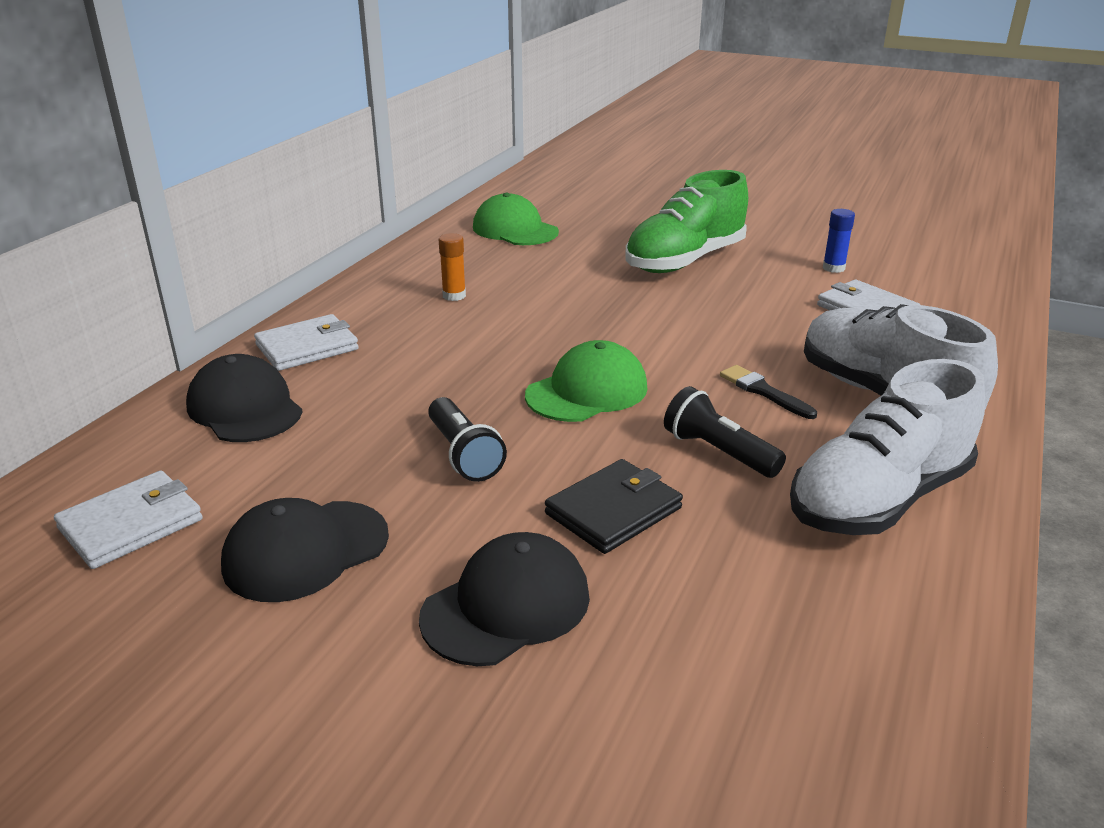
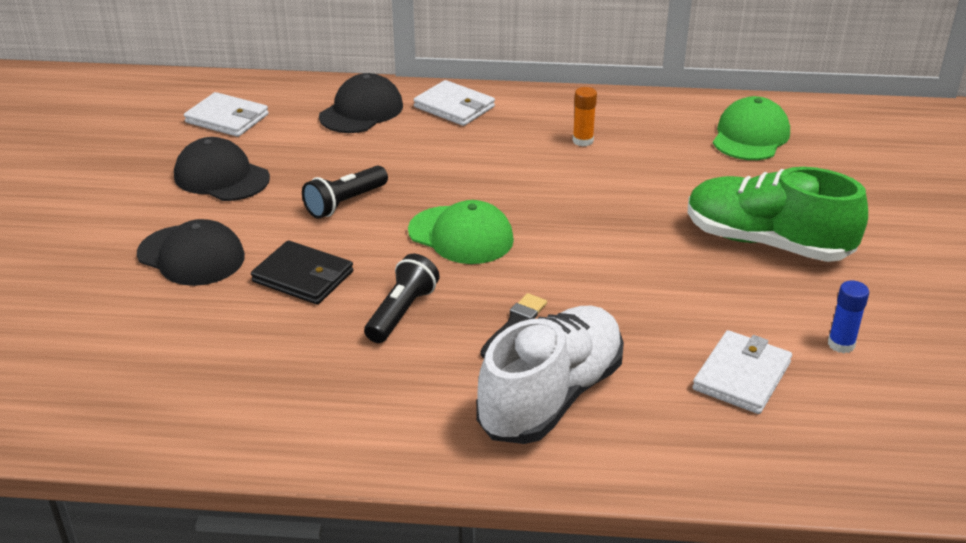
camera: 70 degrees right, 5 degrees up
(879, 499) = (370, 402): white shoe -> none

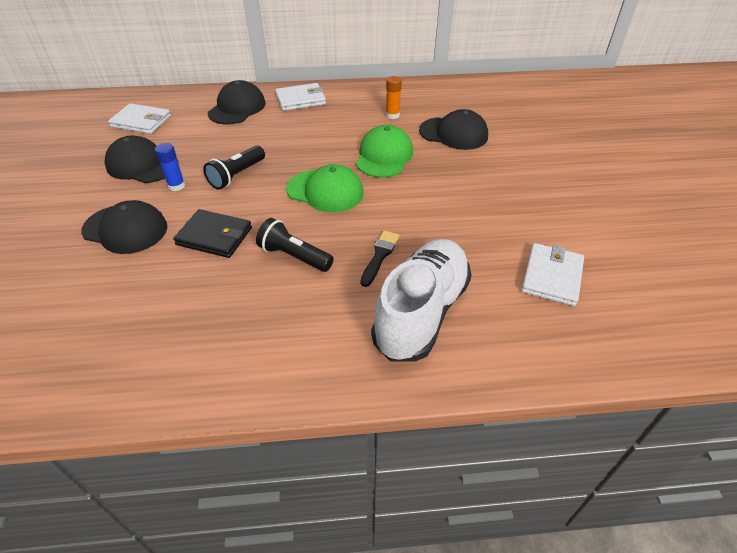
camera: 10 degrees left, 10 degrees up
(401, 312) = (294, 256): black flashlight -> black flashlight turned 75 degrees counterclockwise
(454, 107) = (301, 100): white wallet -> white wallet turned 45 degrees counterclockwise
(665, 175) = (453, 133): none -> black cap
(750, 136) = (499, 102): green cap -> green cap (384, 156)
(766, 243) = (534, 174): green shoe -> none
(841, 344) = (609, 243): blue glue stick -> blue glue stick (176, 186)

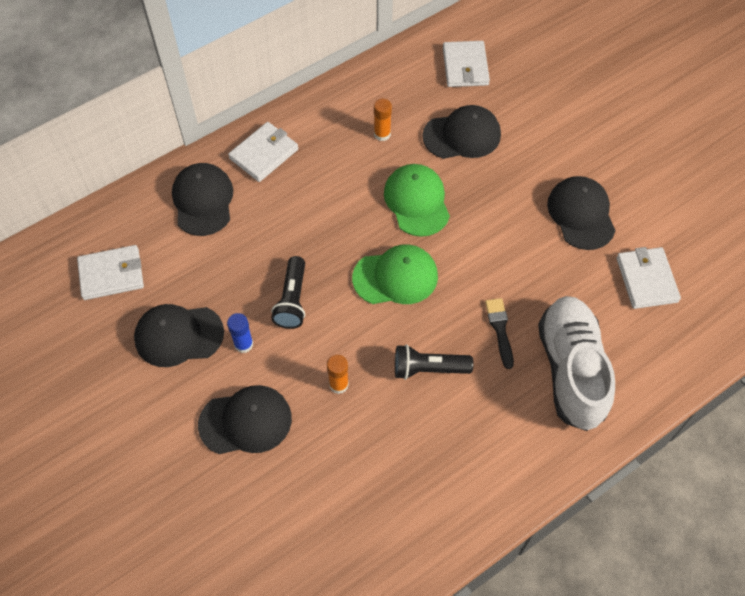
camera: 30 degrees left, 15 degrees up
(214, 236) = (338, 384): black wallet -> orange glue stick
(488, 101) = (465, 66): none -> white wallet
(519, 210) = (581, 214): none -> black cap

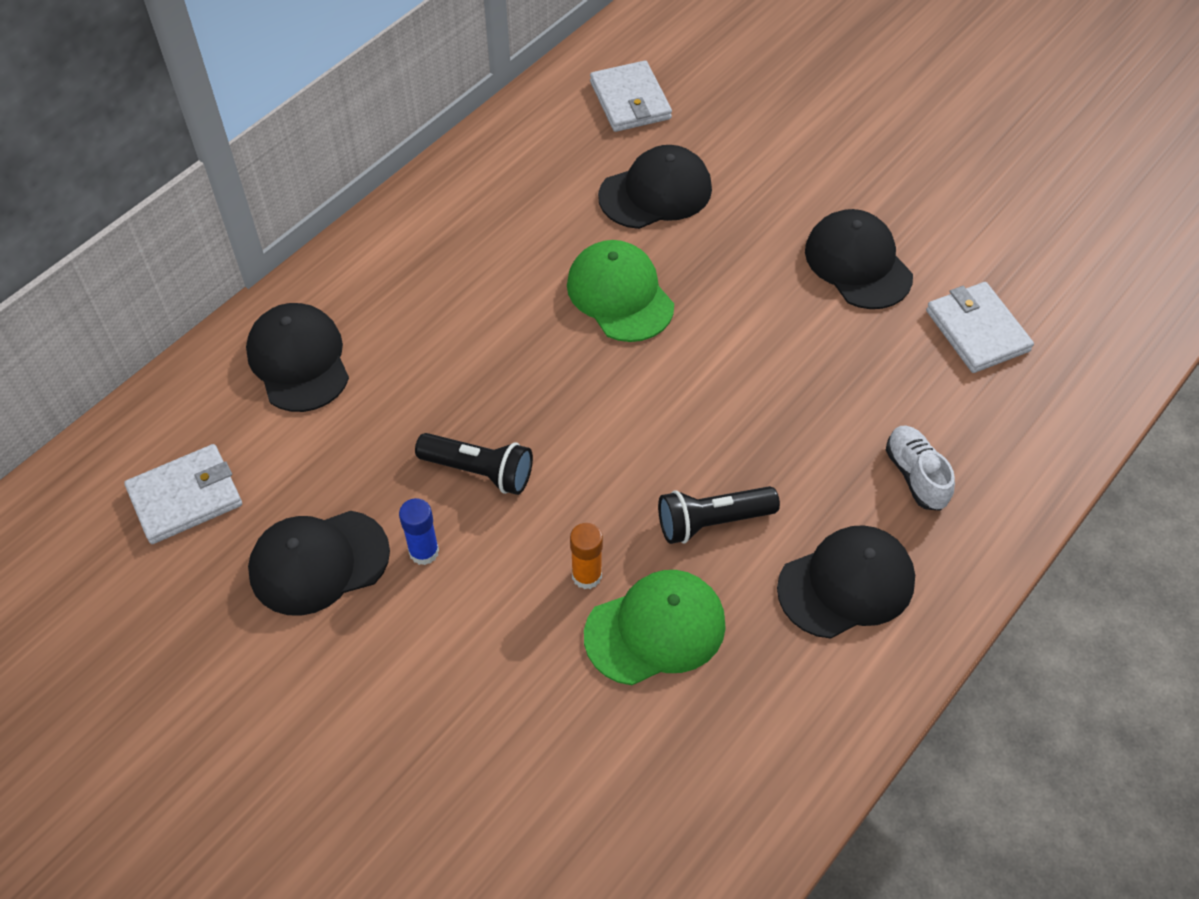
camera: 15 degrees left, 5 degrees down
(245, 421) = (461, 663): black cap -> black cap (846, 584)
(264, 154) = (372, 275): white wallet -> none
(292, 300) = (479, 471): black flashlight -> black flashlight turned 60 degrees counterclockwise
(382, 134) = (540, 214): orange glue stick -> none
(395, 277) = (622, 405): green cap -> green cap (655, 629)
(500, 329) = (797, 443): black brush -> none
(571, 370) = (916, 475): white shoe -> white shoe, size x0.47

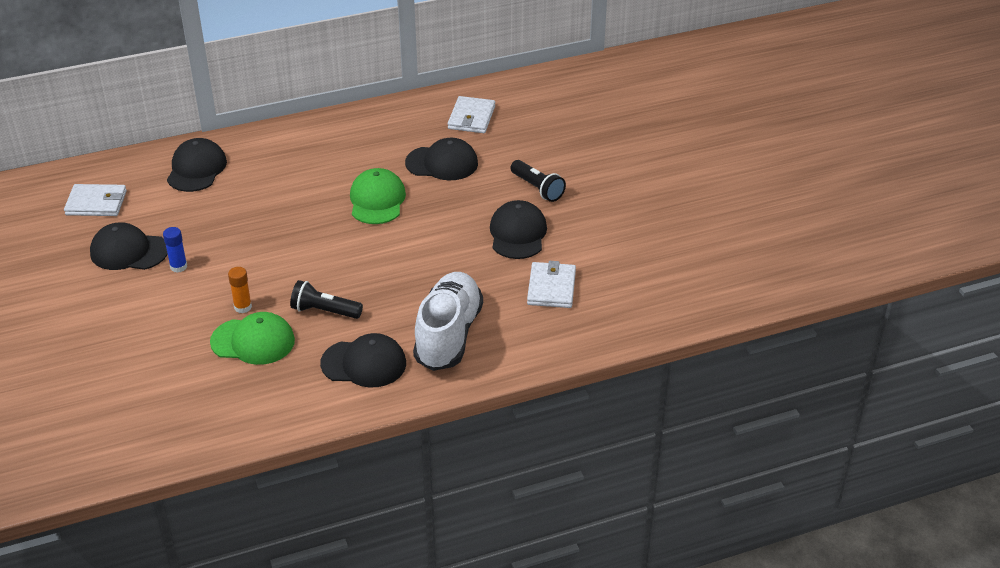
camera: 30 degrees right, 15 degrees down
(479, 471) = (235, 246): black flashlight -> black flashlight (537, 188)
(916, 475) = (448, 335): white shoe -> white shoe, size x2.11

